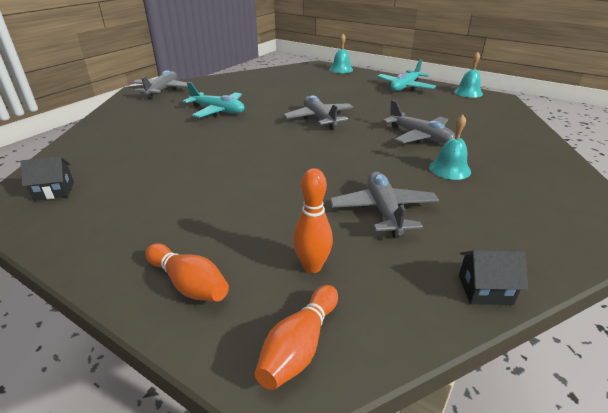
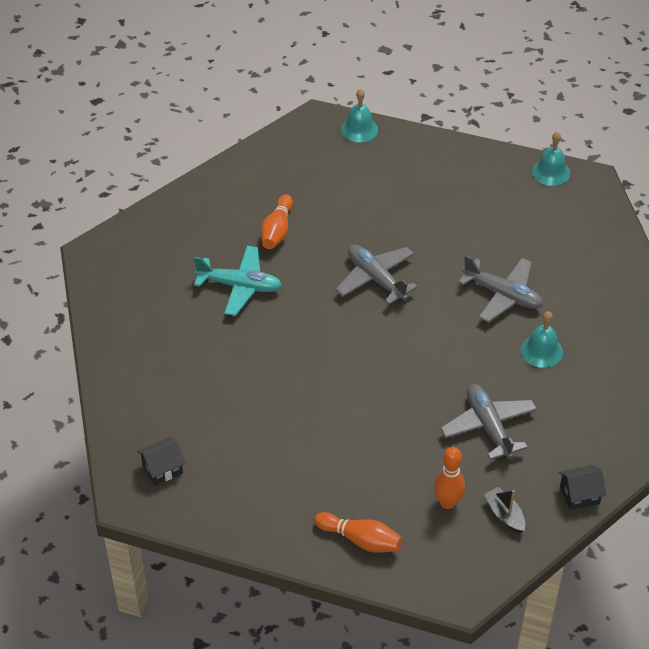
camera: 15 degrees left, 15 degrees up
(163, 90) = (129, 246): grey plane -> none
(299, 346) = (462, 568): orange bowling pin -> orange bowling pin (277, 230)
(379, 292) = (504, 515): none -> black boat
(405, 87) = (465, 172): turquoise plane -> none

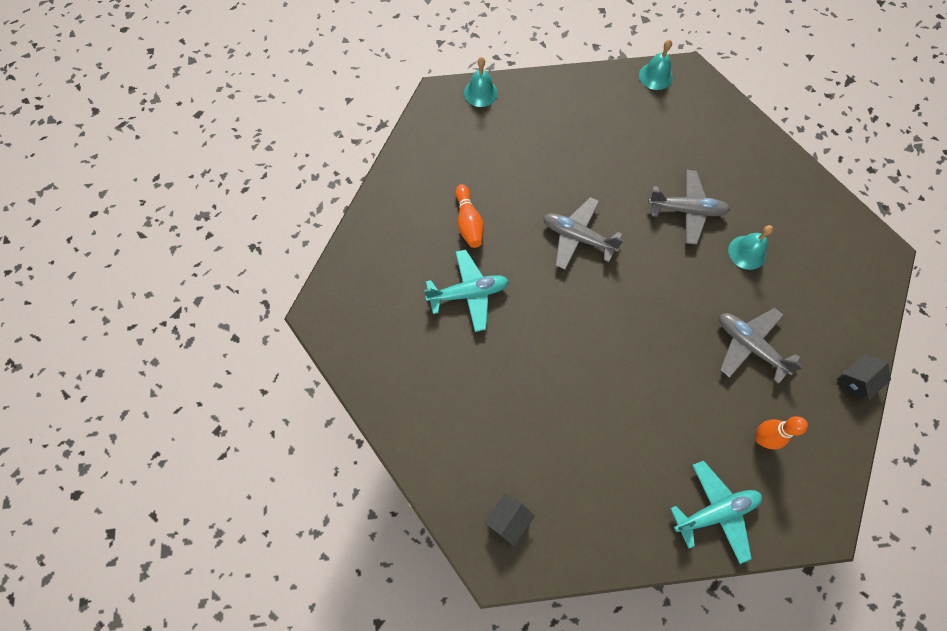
camera: 25 degrees left, 20 degrees up
(360, 540) = (715, 512): orange bowling pin -> turquoise plane
(504, 515) = (812, 429): black boat -> none

